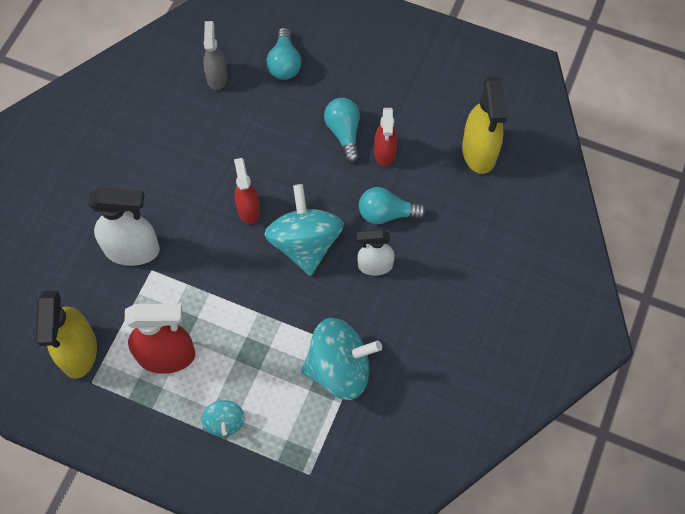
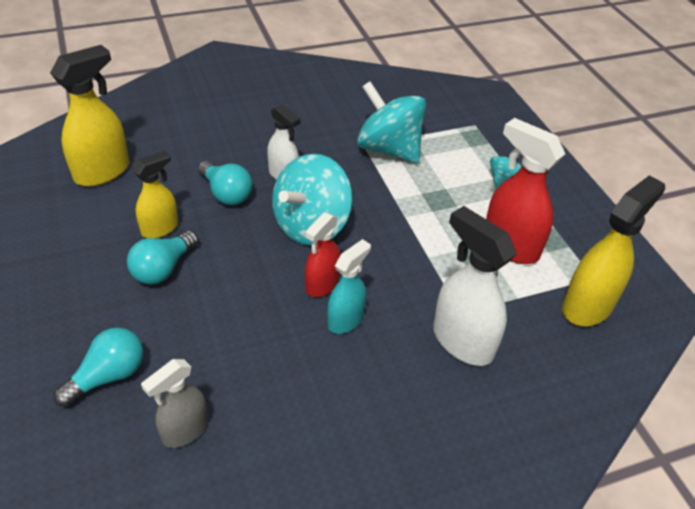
camera: 135 degrees left, 20 degrees down
(210, 201) = (345, 320): none -> turquoise spray bottle
(385, 153) = (160, 228): red spray bottle -> yellow spray bottle

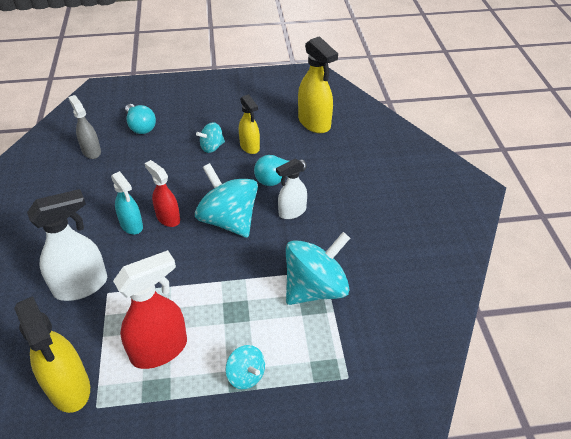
camera: 105 degrees right, 0 degrees up
(163, 269) = (212, 147): turquoise light bulb -> turquoise spinning top

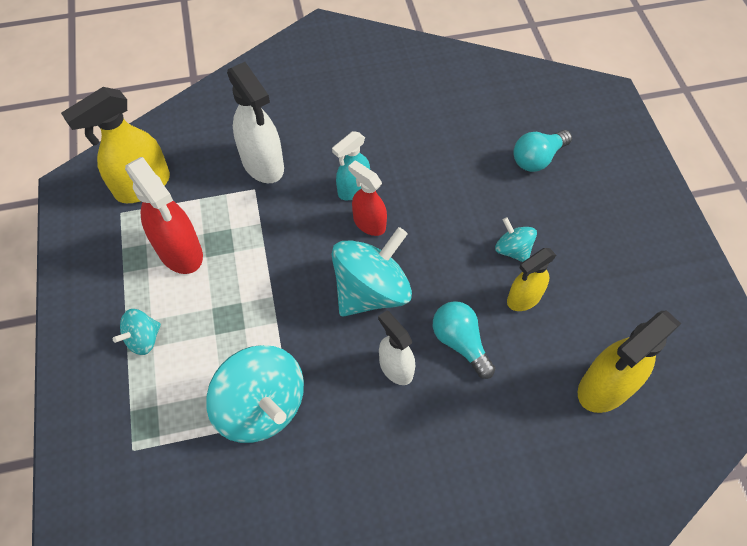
camera: 85 degrees right, 15 degrees up
(91, 151) = (476, 119): grey spray bottle -> none
(168, 218) = (369, 223): red spray bottle -> red spray bottle turned 90 degrees counterclockwise

